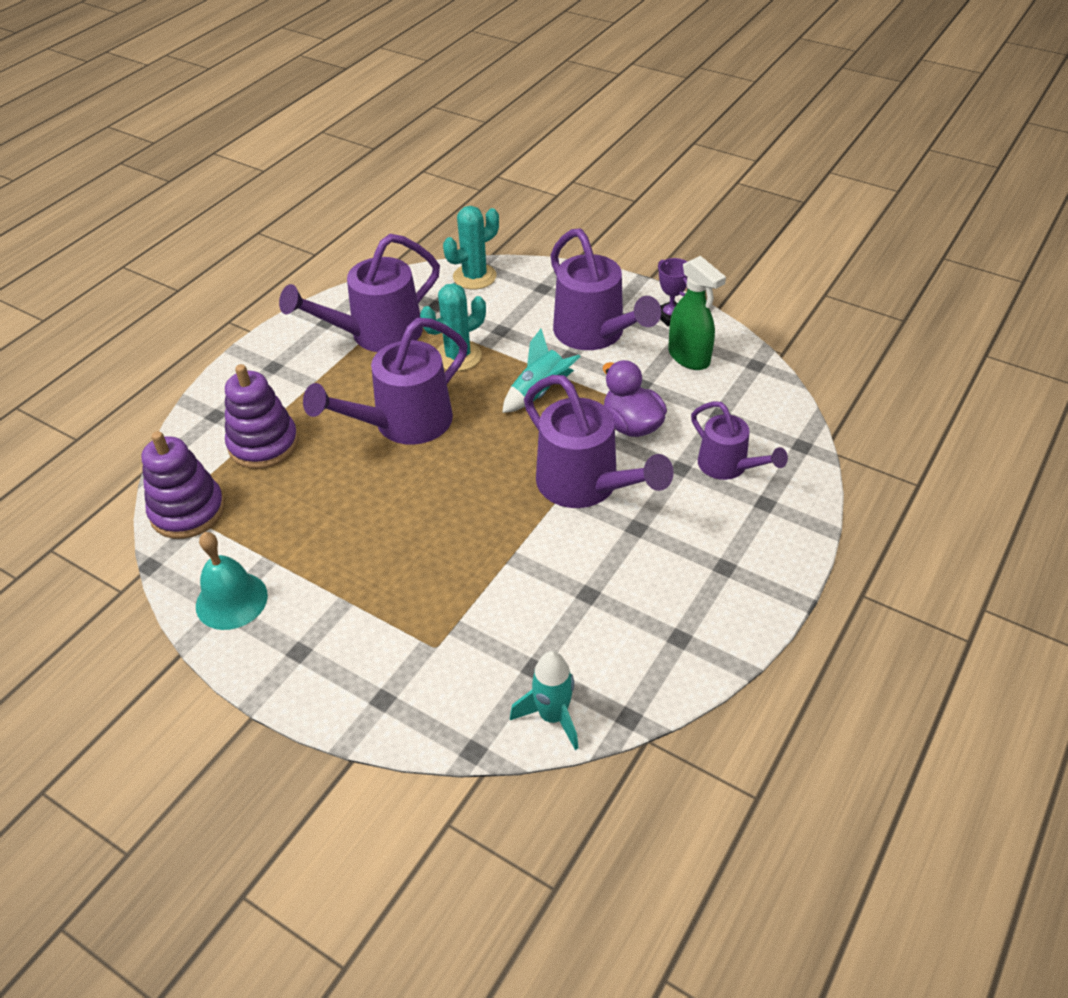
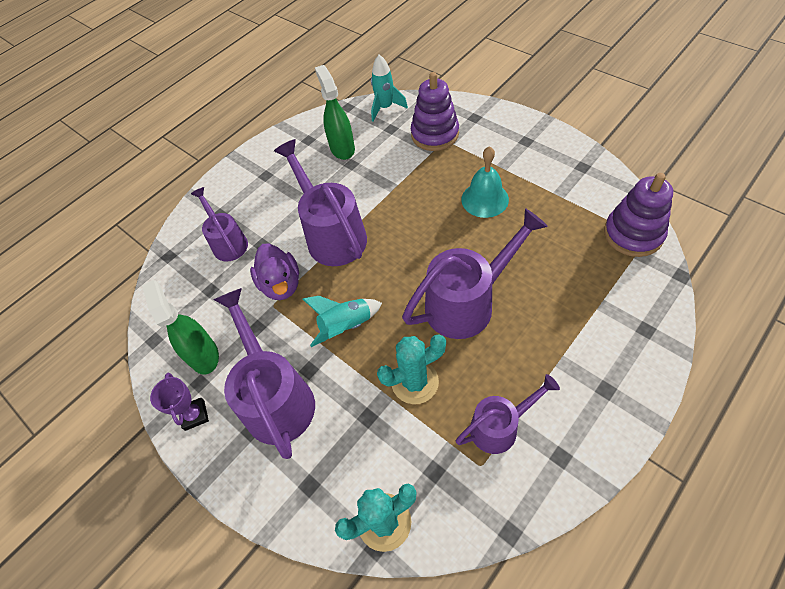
camera: 165 degrees left, 10 degrees up
(231, 600) = (577, 170): turquoise bell -> turquoise bell (485, 199)
(263, 444) = (589, 292): purple stacking toy -> purple stacking toy (435, 134)
(376, 334) = (500, 426): purple watering can -> purple watering can, size x0.60
(612, 622) = (342, 148): none -> green spray bottle

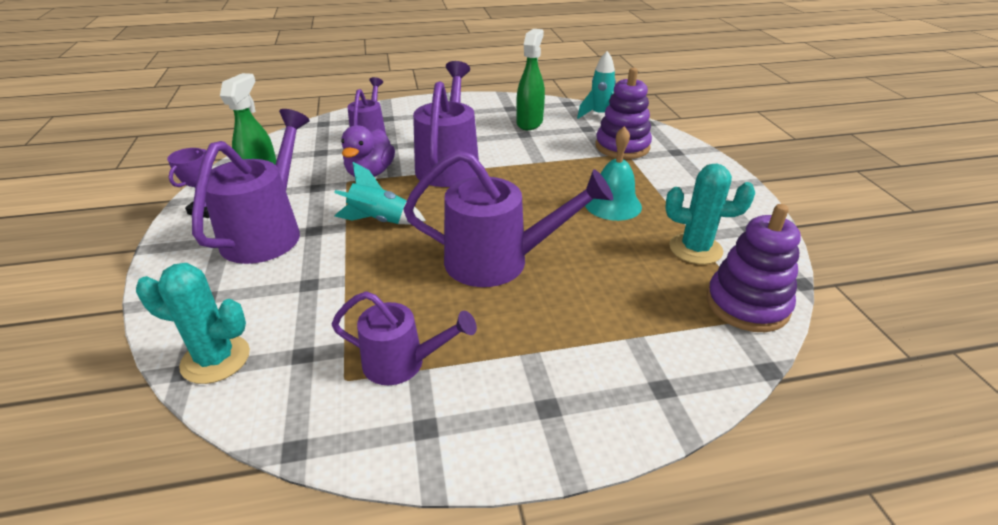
camera: 30 degrees right, 20 degrees down
(415, 382) = (378, 285): turquoise cactus -> turquoise cactus (695, 249)

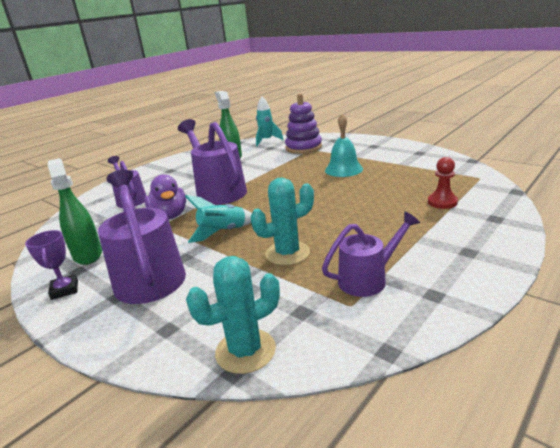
camera: 35 degrees left, 10 degrees down
(499, 261) = (332, 214): purple watering can -> none
(641, 322) = (442, 202): none -> red pawn
(695, 249) = (412, 168): turquoise cactus -> turquoise cactus (287, 253)
(747, 305) = (468, 176): purple stacking toy -> none

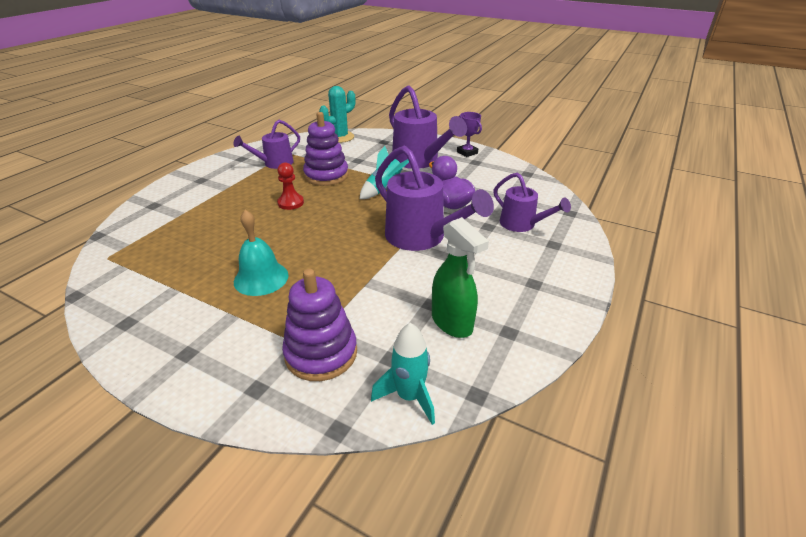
camera: 165 degrees right, 10 degrees up
(88, 255) = (483, 171): green spray bottle -> none
(287, 253) = (326, 175): turquoise cactus -> purple stacking toy
(442, 202) = (180, 221): red pawn -> red pawn (290, 203)

